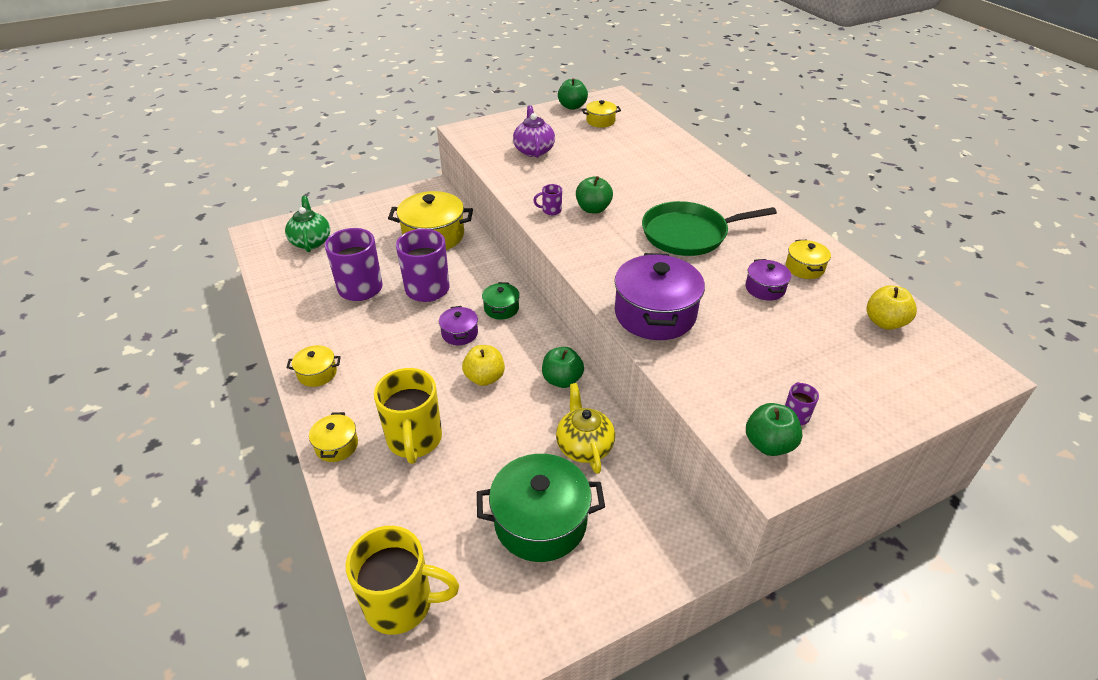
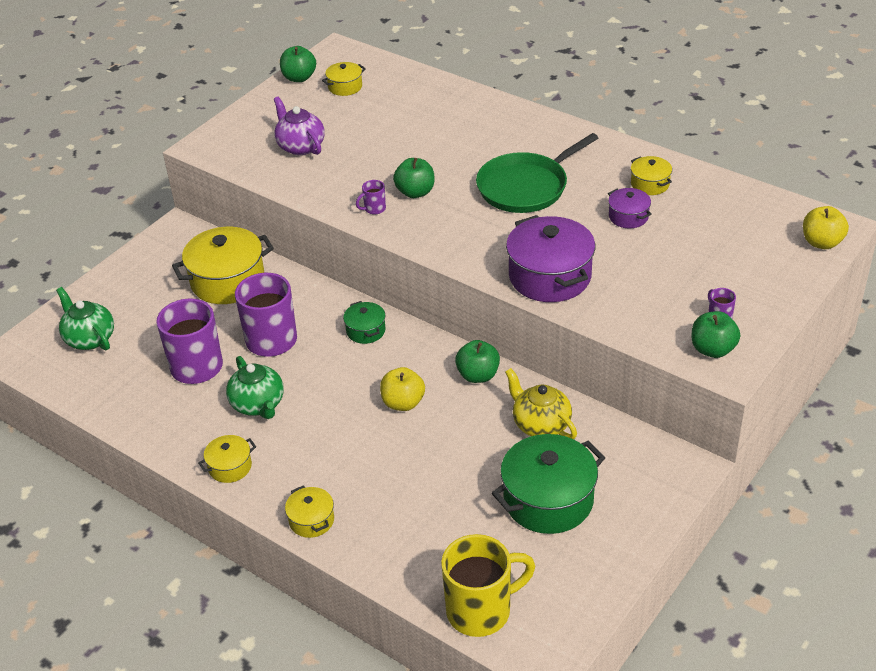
camera: 25 degrees left, 0 degrees up
(378, 333) = (258, 404): none -> green teapot
(414, 440) = (382, 484): yellow mug -> none
(460, 333) = (343, 371): purple pot -> none
(884, 322) = (743, 211): yellow apple -> yellow apple (821, 242)

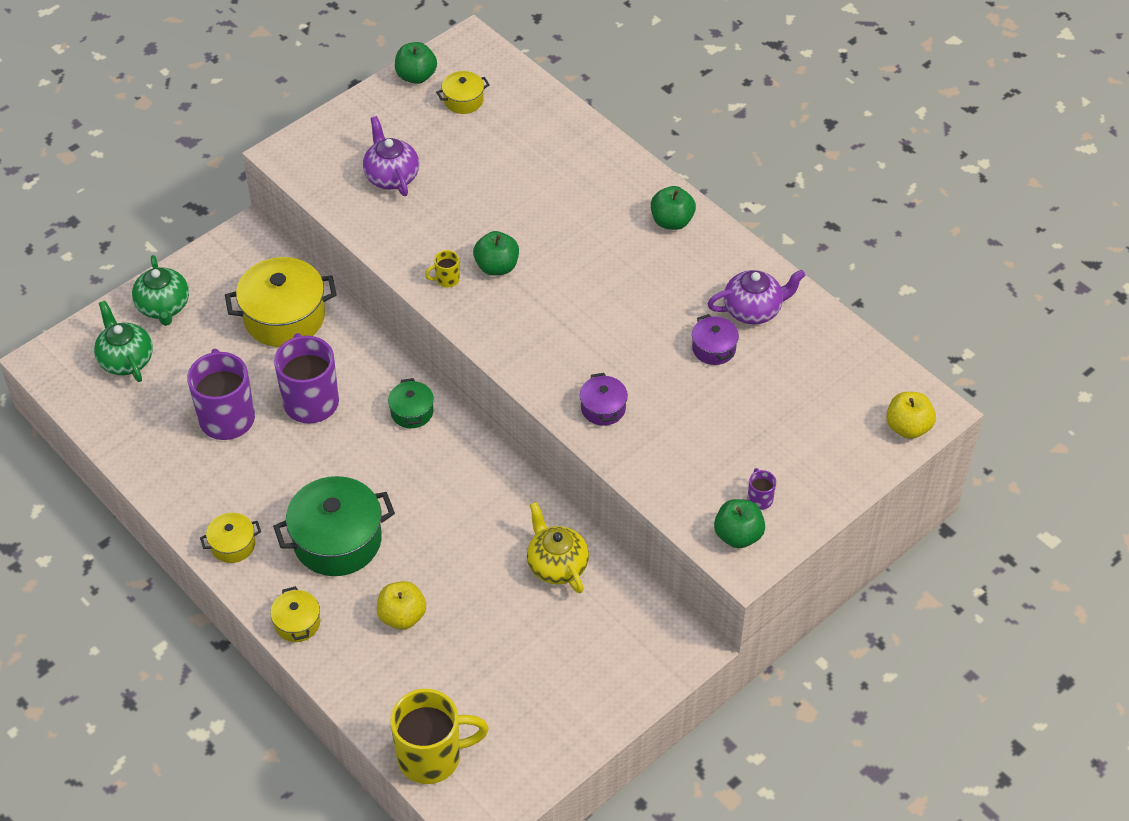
camera: 10 degrees right, 10 degrees up
(258, 404) = (278, 478): green teapot -> green teapot (164, 307)
(374, 209) = (446, 279): purple mug -> yellow mug
(403, 403) = (425, 508): yellow apple -> yellow apple (402, 616)
(478, 375) = (511, 492): green apple -> green apple (671, 221)
(526, 187) = (618, 284): green pan -> none
(548, 500) = (535, 653): green pot -> green pot (337, 540)
(550, 276) = (603, 408): purple pot -> purple pot, size x0.51
(650, 184) = (753, 310): yellow pot -> purple teapot

